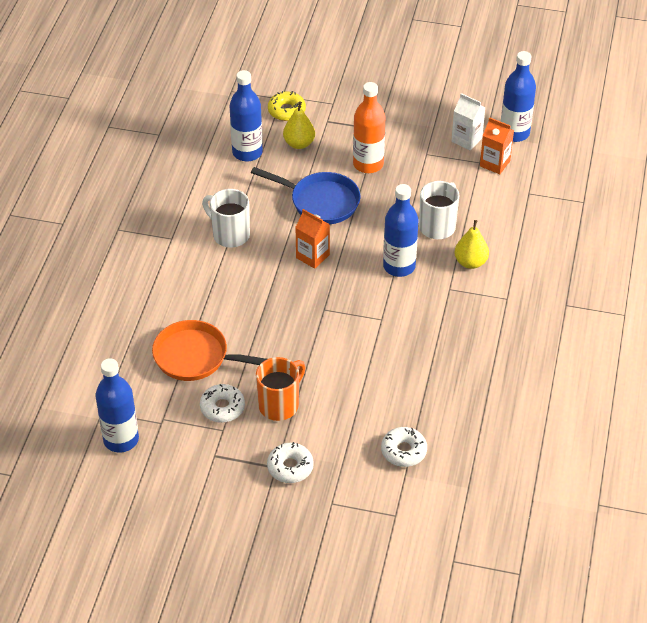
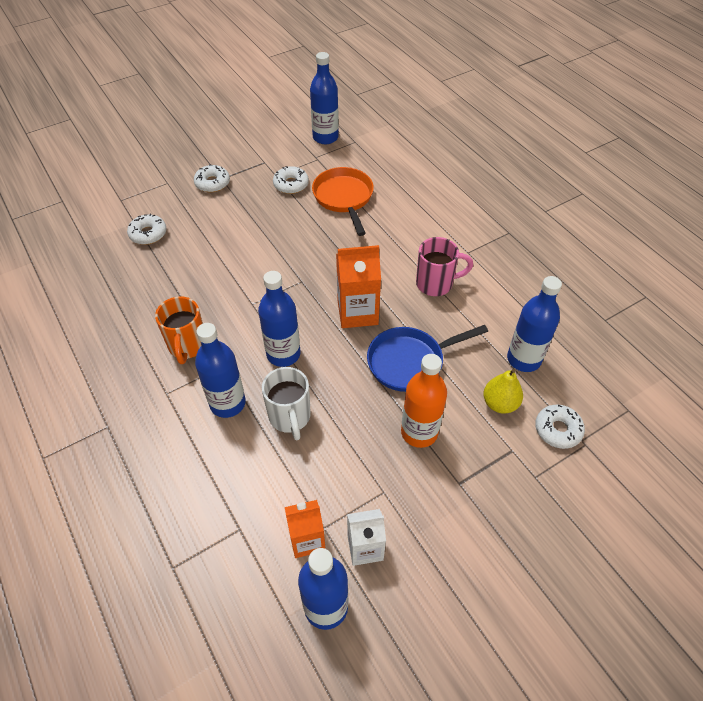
camera: 135 degrees right, 5 degrees up
(196, 357) = (344, 198): orange pan -> orange pan turned 75 degrees counterclockwise
(229, 234) = (436, 284): white mug -> pink mug
(280, 404) = (258, 208): orange mug -> orange mug (187, 346)
(286, 111) = (557, 430): yellow donut -> white donut
(312, 256) = (357, 312): orange carton -> orange carton, size x1.51
(470, 262) = (227, 403): yellow pear -> blue bottle

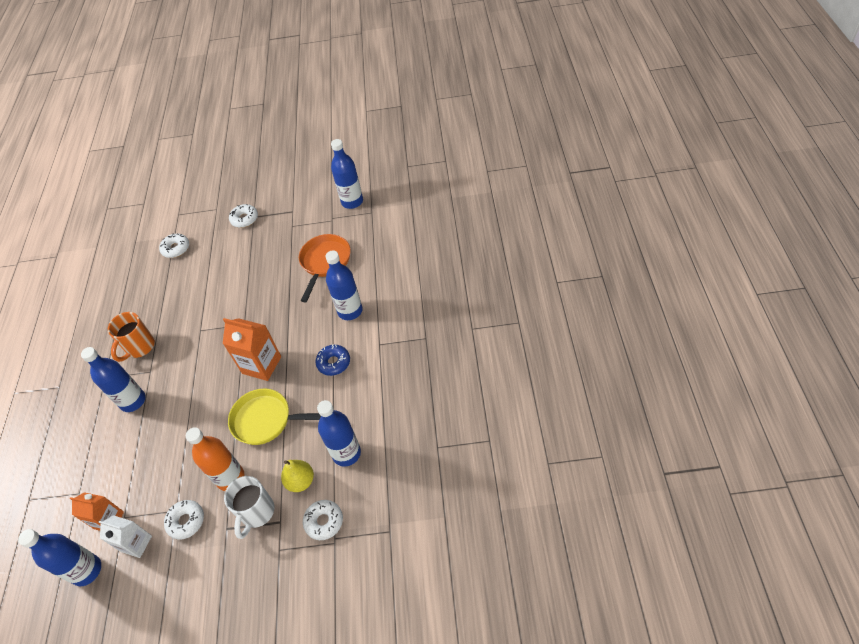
camera: 35 degrees right, 0 degrees up
(283, 354) = (191, 378): blue bottle -> blue bottle (350, 311)
(290, 417) = (161, 428): white mug -> white mug (257, 513)
(291, 184) = (296, 238): white donut -> white donut (186, 521)
(410, 362) = (266, 420): blue pan -> yellow pan
(436, 284) = (334, 363): pink mug -> blue donut

